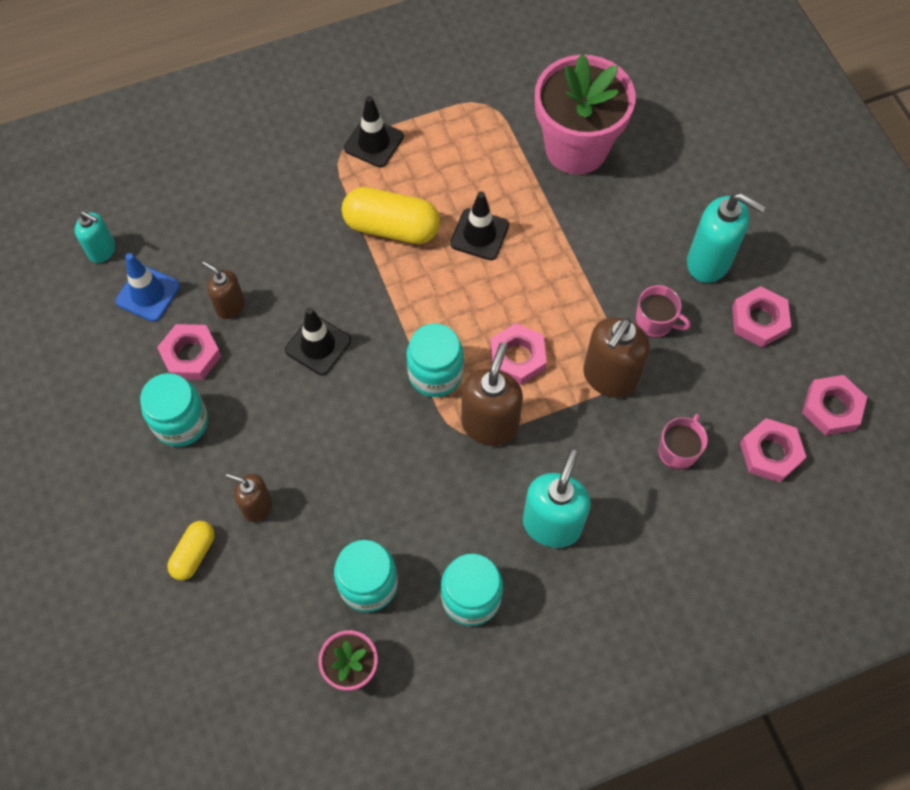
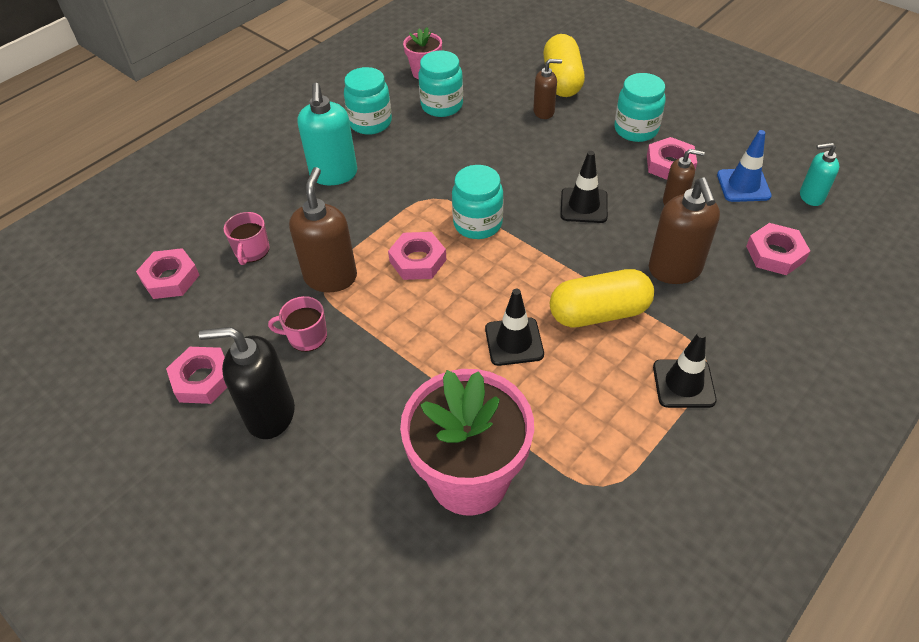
camera: 155 degrees right, 15 degrees down
(194, 554) = (562, 80): yellow capsule -> yellow capsule, size x1.77
(490, 424) = (413, 210): brown soap dispenser -> brown soap dispenser (675, 270)
(709, 262) = (270, 414): turquoise soap dispenser -> black soap dispenser
(832, 408) = (117, 332): pink nut -> pink nut (775, 254)

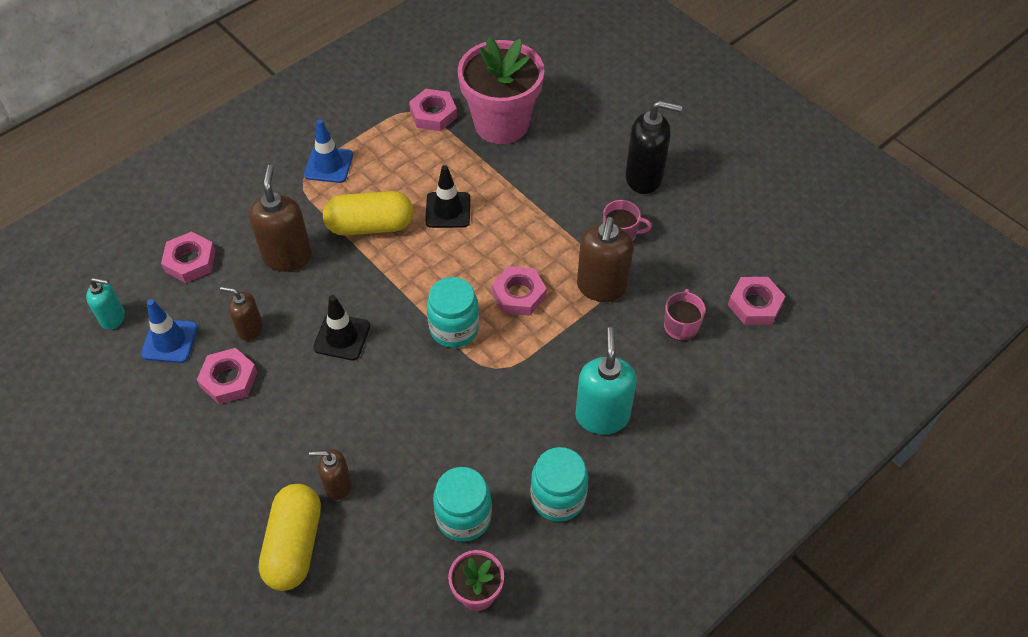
camera: 175 degrees left, 5 degrees up
(202, 379) = (702, 209): pink nut -> pink nut (433, 114)
(636, 129) = (240, 438): turquoise jar -> none
(683, 383) = (328, 165): black traffic cone -> blue traffic cone

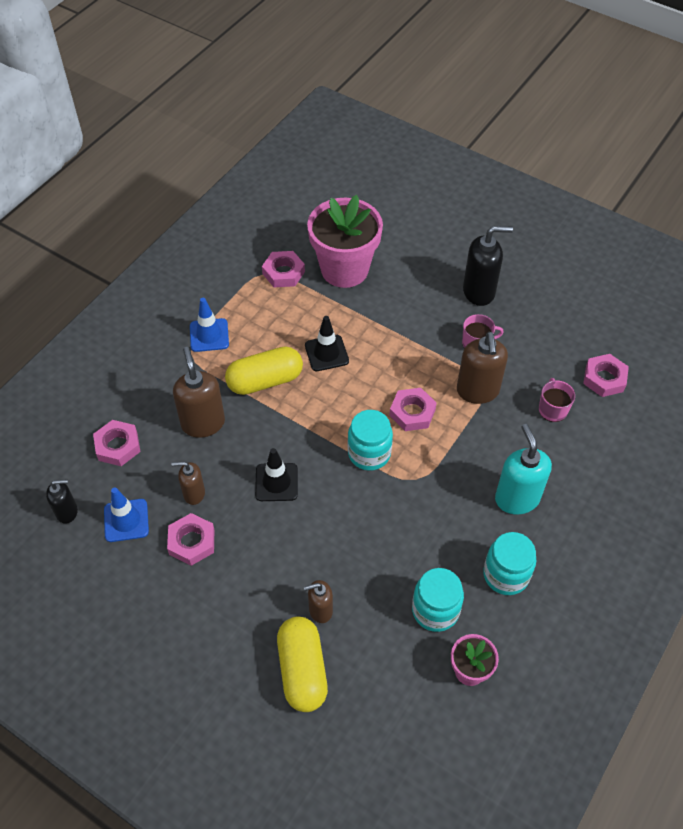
camera: 15 degrees left, 0 degrees up
(113, 318) = (67, 512): turquoise soap dispenser -> black soap dispenser

